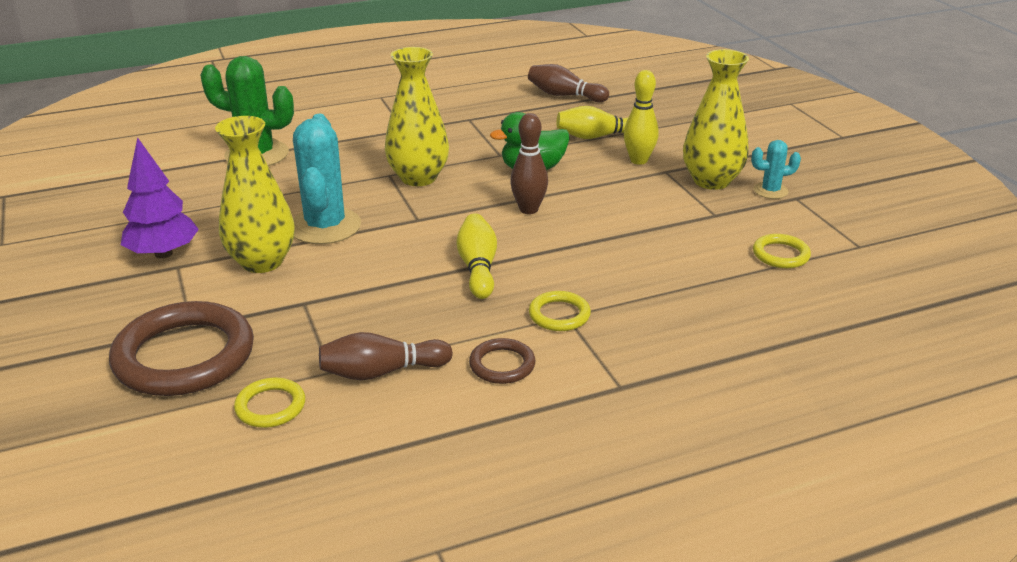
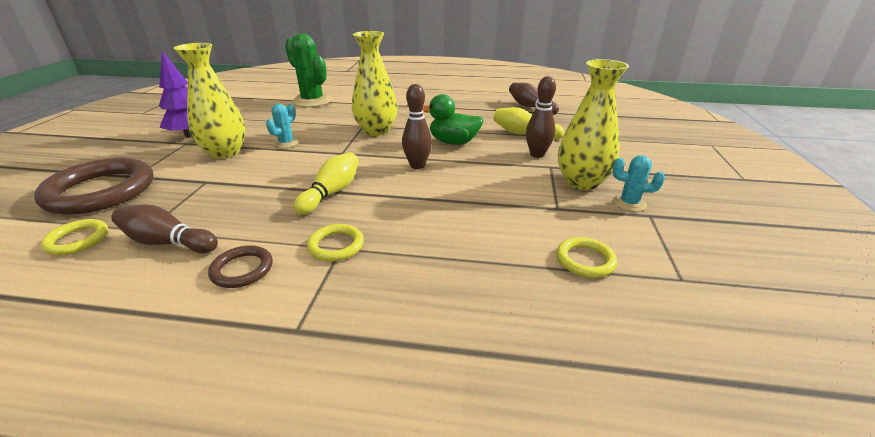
camera: 30 degrees right, 0 degrees up
(325, 226) = (286, 143): turquoise cactus -> turquoise cactus, size x0.51
(638, 160) = (537, 154): yellow bowling pin -> brown bowling pin

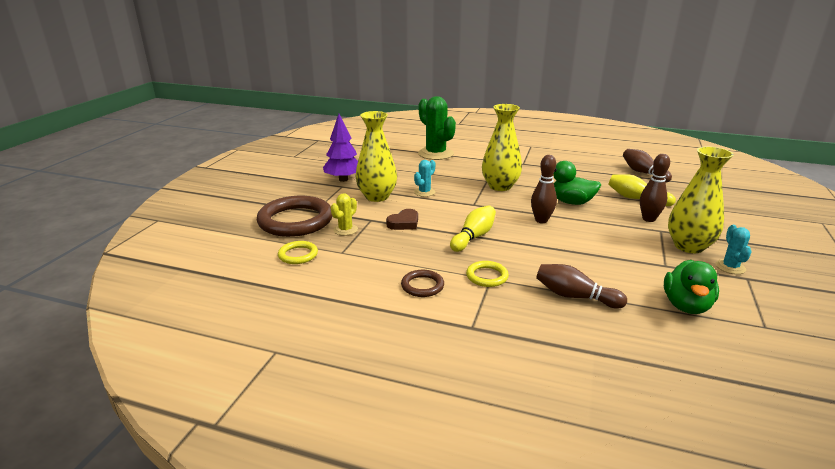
camera: 10 degrees right, 5 degrees down
(165, 197) = (345, 230): none -> yellow cactus
(168, 242) = (362, 262): brown bowling pin -> brown bowling pin (575, 296)
(247, 182) = (404, 223): none -> brown heart
(585, 260) = (686, 306): yellow ring -> green duck
(629, 203) = (730, 267): turquoise cactus -> turquoise cactus turned 60 degrees clockwise

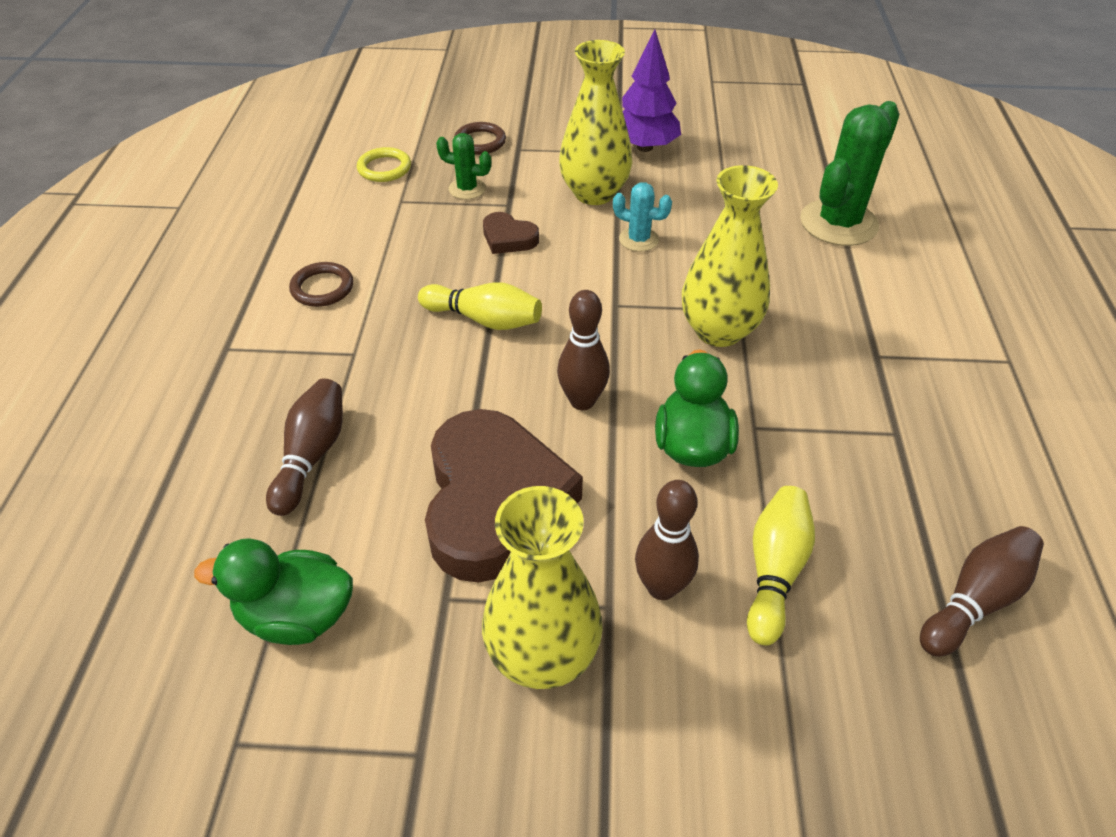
camera: 75 degrees right, 20 degrees up
(295, 221) = (480, 142): brown ring -> brown ring, size x0.47
(345, 230) = (467, 189): yellow cactus -> green cactus
(487, 276) = (358, 348): yellow ring -> none
(606, 248) = (494, 501): none -> brown heart
(730, 267) = (462, 727): turquoise cactus -> none

